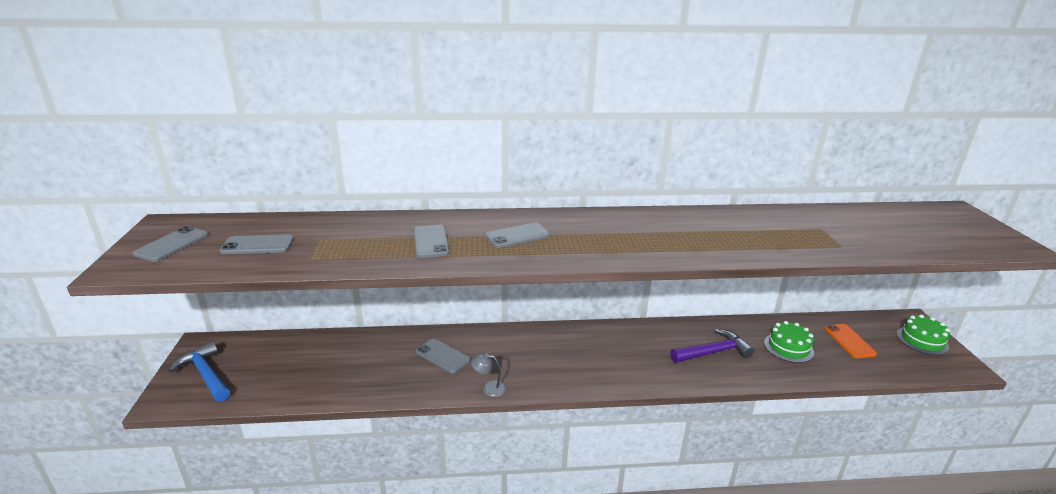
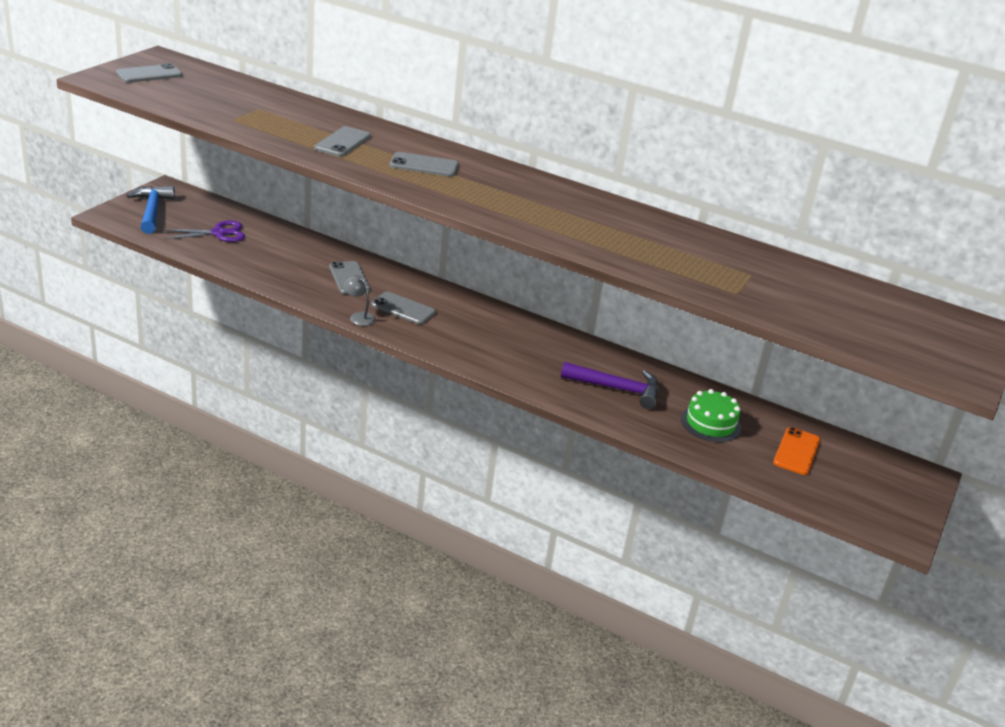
camera: 30 degrees right, 5 degrees up
(257, 245) = (207, 96): grey phone -> grey phone (403, 309)
(291, 367) = (219, 233): none -> purple scissors
(922, 340) = (896, 492): green cake -> none

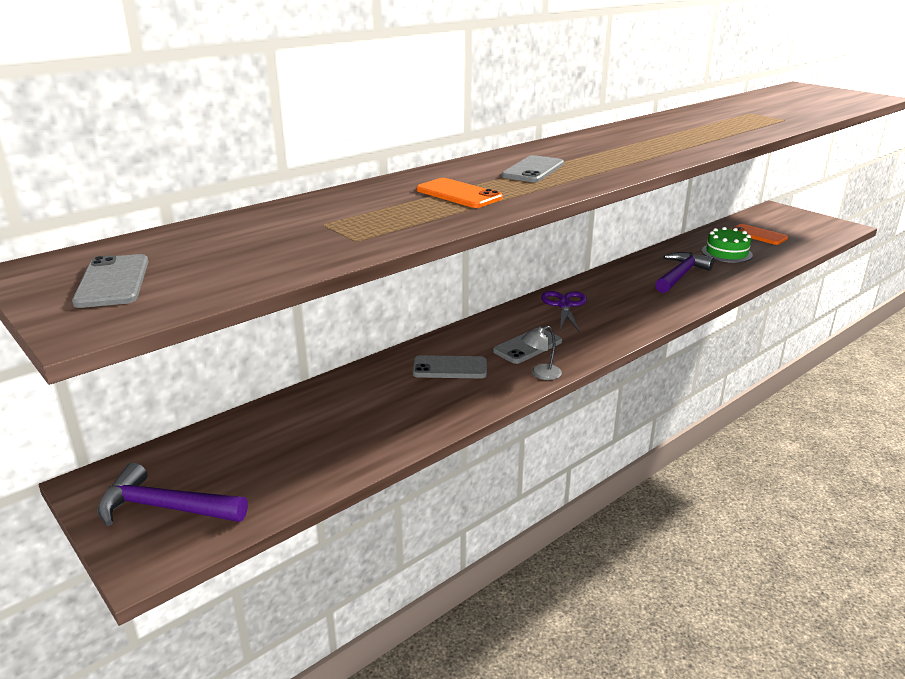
camera: 65 degrees left, 5 degrees down
(152, 211) = (165, 508): blue hammer -> purple hammer
(219, 233) = (282, 449): purple scissors -> purple scissors (564, 305)
(343, 142) = (459, 194): grey phone -> orange phone

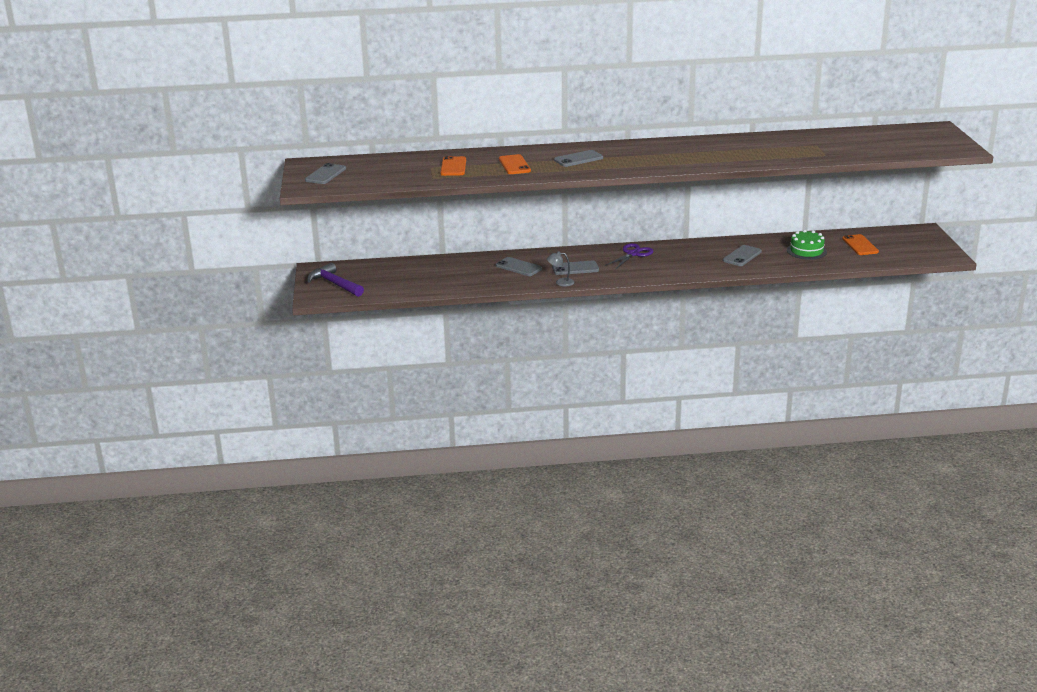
camera: 35 degrees right, 0 degrees up
(362, 215) = (453, 167): none -> orange phone
(680, 275) = (742, 256): purple hammer -> grey phone

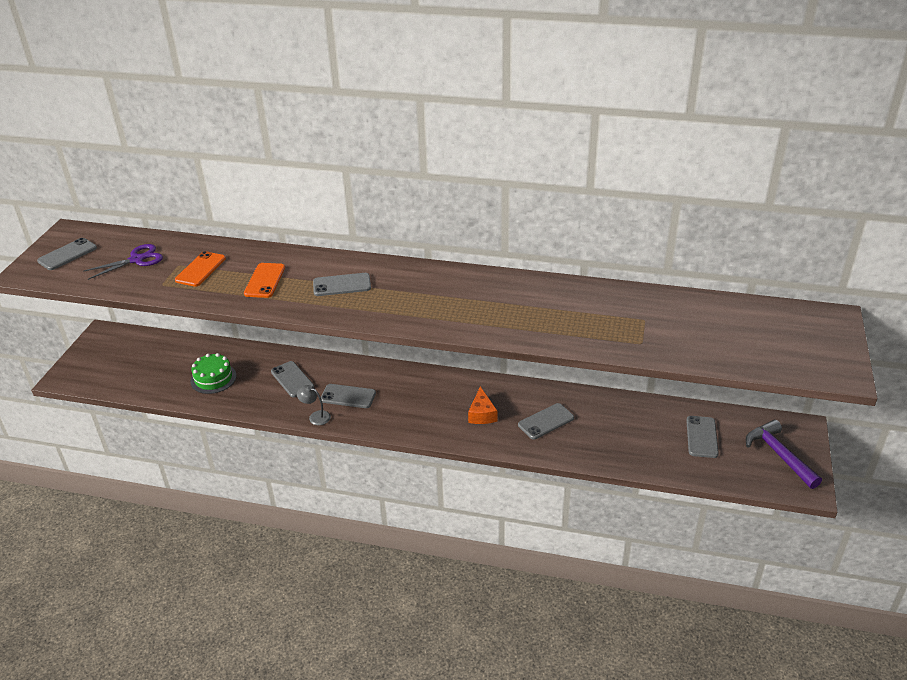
camera: 20 degrees right, 10 degrees up
(334, 284) = (99, 361): purple hammer -> purple hammer (779, 455)
(633, 254) = (426, 387): purple scissors -> purple scissors (137, 260)
(690, 260) = (482, 414): none -> orange cheese
(806, 251) = (628, 431): green cake -> green cake (213, 378)
(860, 245) = (701, 437): orange phone -> grey phone

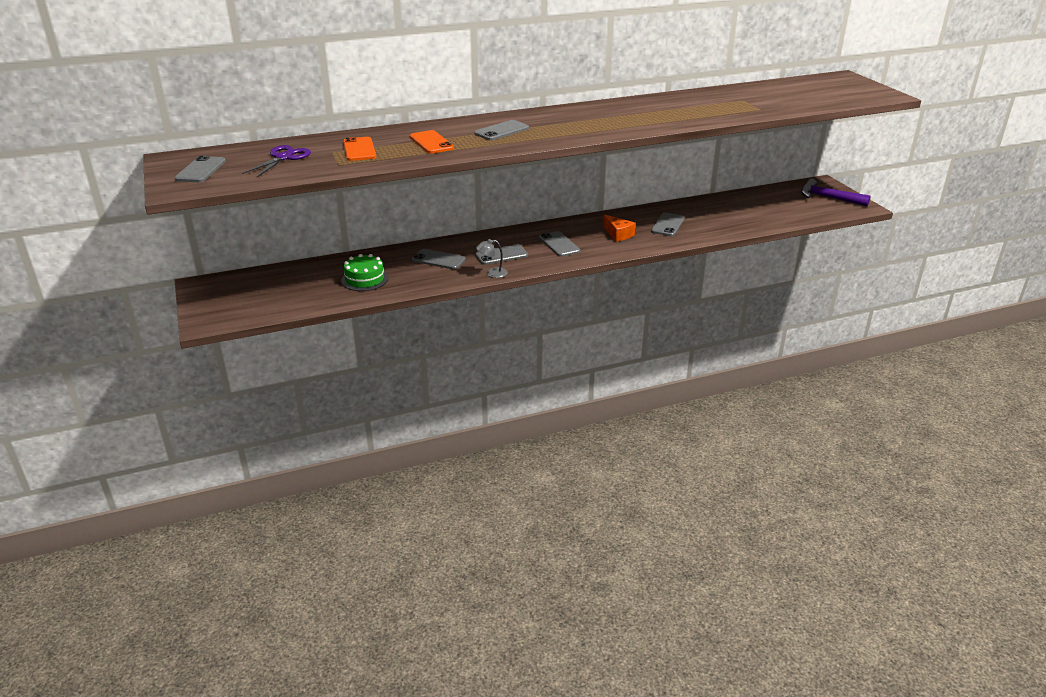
camera: 35 degrees left, 5 degrees down
(701, 437) = (774, 203): grey phone -> grey phone (559, 244)

